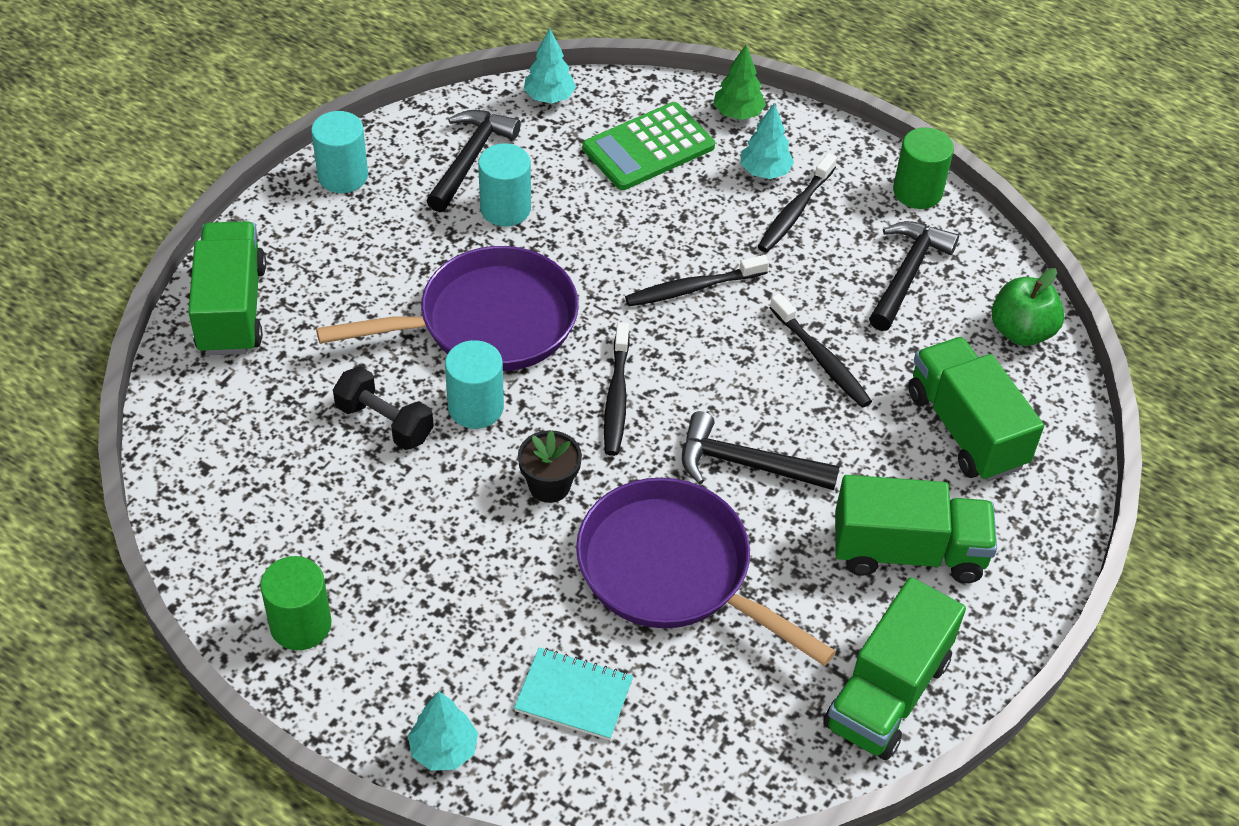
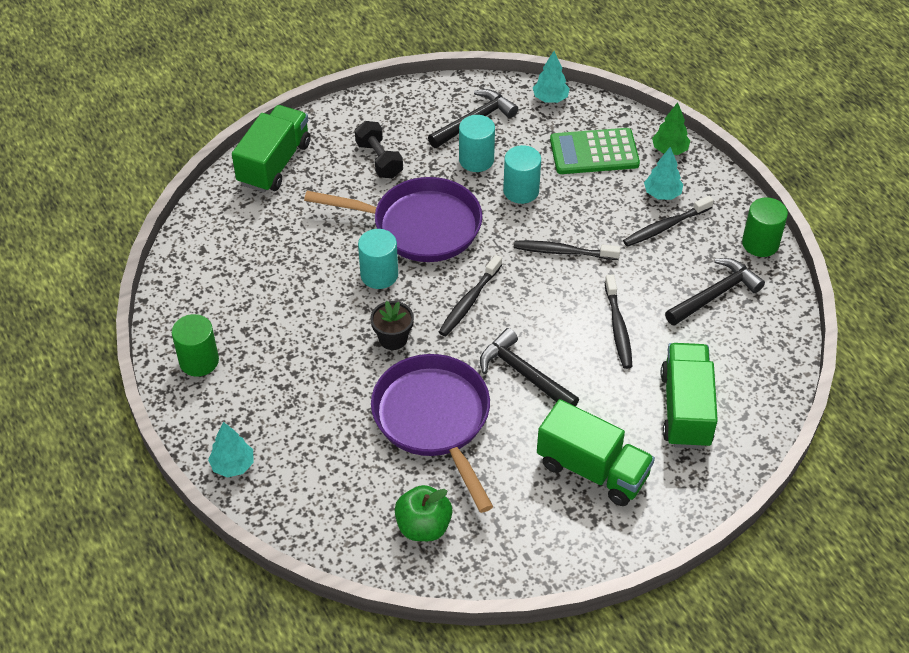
camera: 30 degrees right, 0 degrees up
(343, 176) = (389, 105): turquoise cylinder -> turquoise cylinder (521, 191)
(384, 422) = (320, 263): black dumbbell -> black dumbbell (379, 160)
(573, 695) = (326, 467): turquoise notebook -> none
(887, 693) = (519, 549): green truck -> none
(1021, 331) = (769, 361): green apple -> green apple (423, 526)

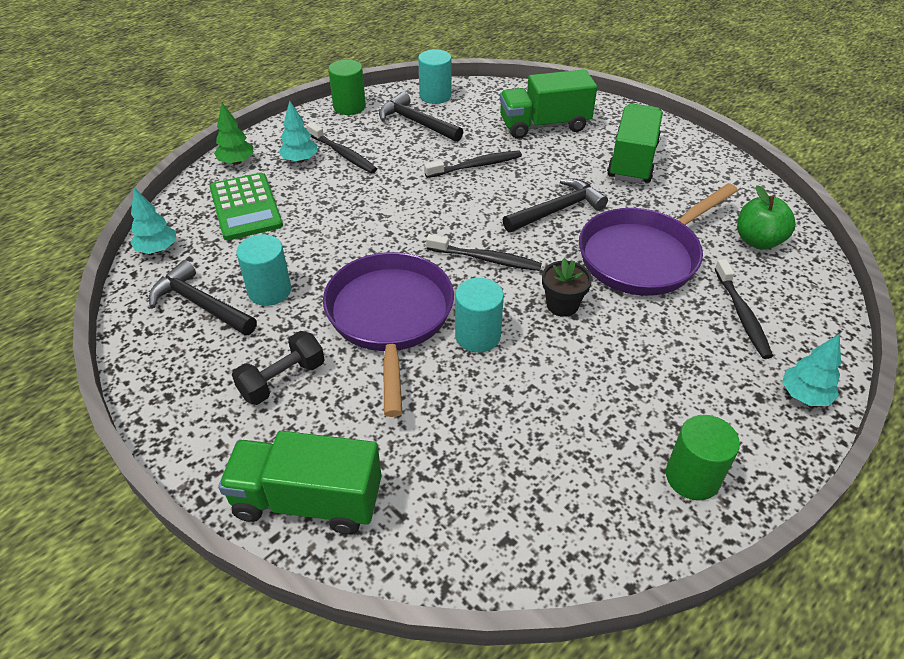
camera: 105 degrees left, 5 degrees down
(521, 191) = (314, 248): turquoise cylinder -> turquoise cylinder (435, 96)
(524, 374) = (557, 210): black hammer -> black hammer turned 150 degrees counterclockwise
(563, 252) = (395, 208): black toothbrush -> black toothbrush (742, 315)

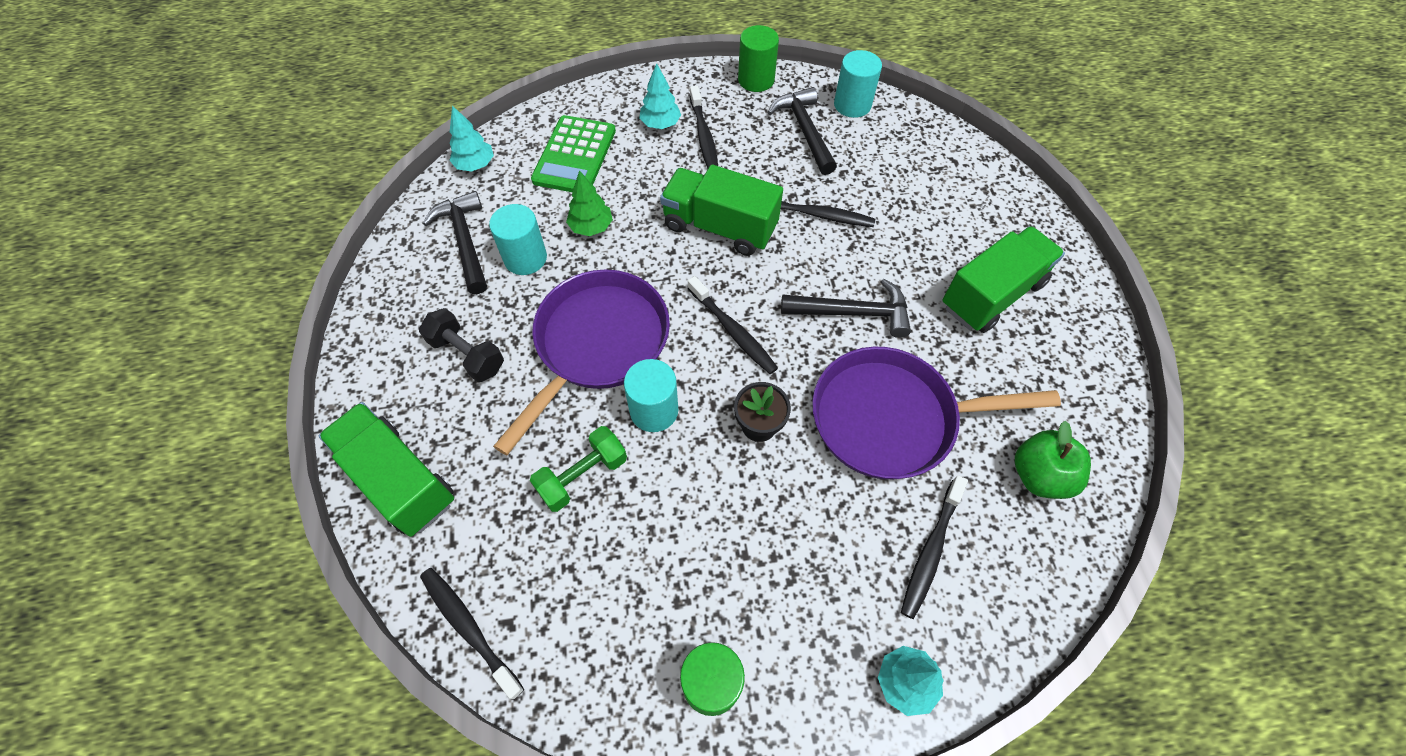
camera: 35 degrees right, 15 degrees up
(237, 162) = (605, 99): green tree -> green tree (591, 227)
(282, 380) = (467, 354): black dumbbell -> black dumbbell turned 45 degrees clockwise
(465, 407) = (582, 476): none -> green dumbbell
(478, 565) = (469, 628): none -> black toothbrush
(544, 125) = (935, 198): green truck -> green truck (719, 227)

